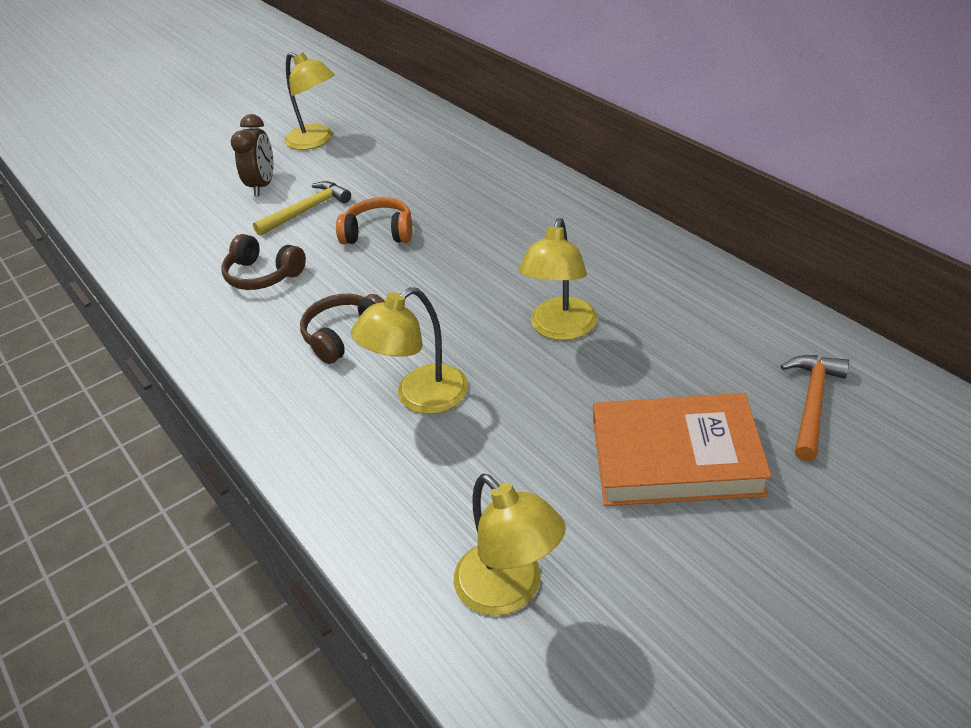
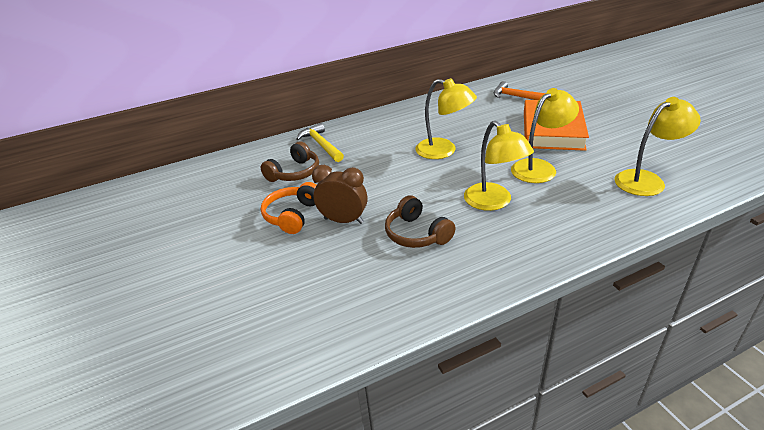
camera: 80 degrees left, 5 degrees down
(262, 185) = (150, 287): brown clock -> brown clock (343, 221)
(263, 275) = (310, 281): brown headphones -> brown headphones (294, 173)
(307, 210) = (224, 255): yellow hammer -> yellow hammer (321, 145)
(316, 141) = (102, 251): yellow lamp -> yellow lamp (539, 167)

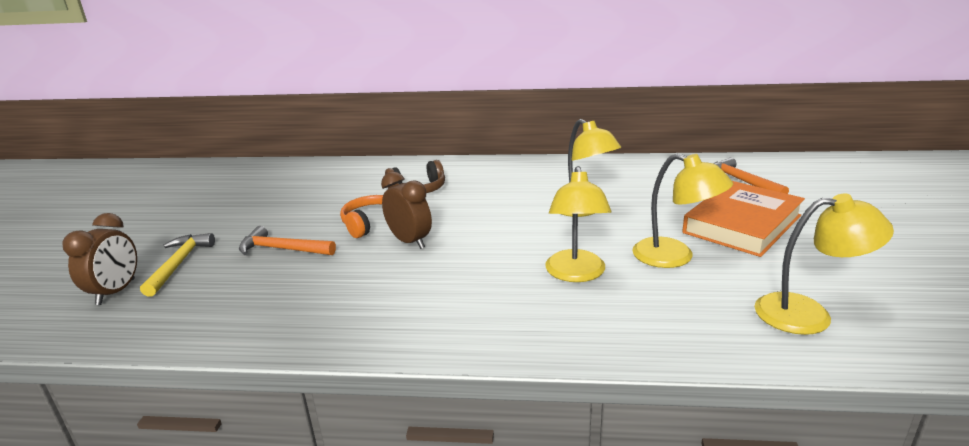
camera: 30 degrees right, 10 degrees down
(111, 376) = (116, 292): none -> brown clock
(237, 268) = (282, 249): none -> orange hammer
(321, 145) = (470, 173): yellow hammer -> yellow hammer (179, 264)
(417, 234) = (460, 276): brown headphones -> none
(539, 167) = (674, 257): yellow lamp -> yellow lamp turned 45 degrees clockwise

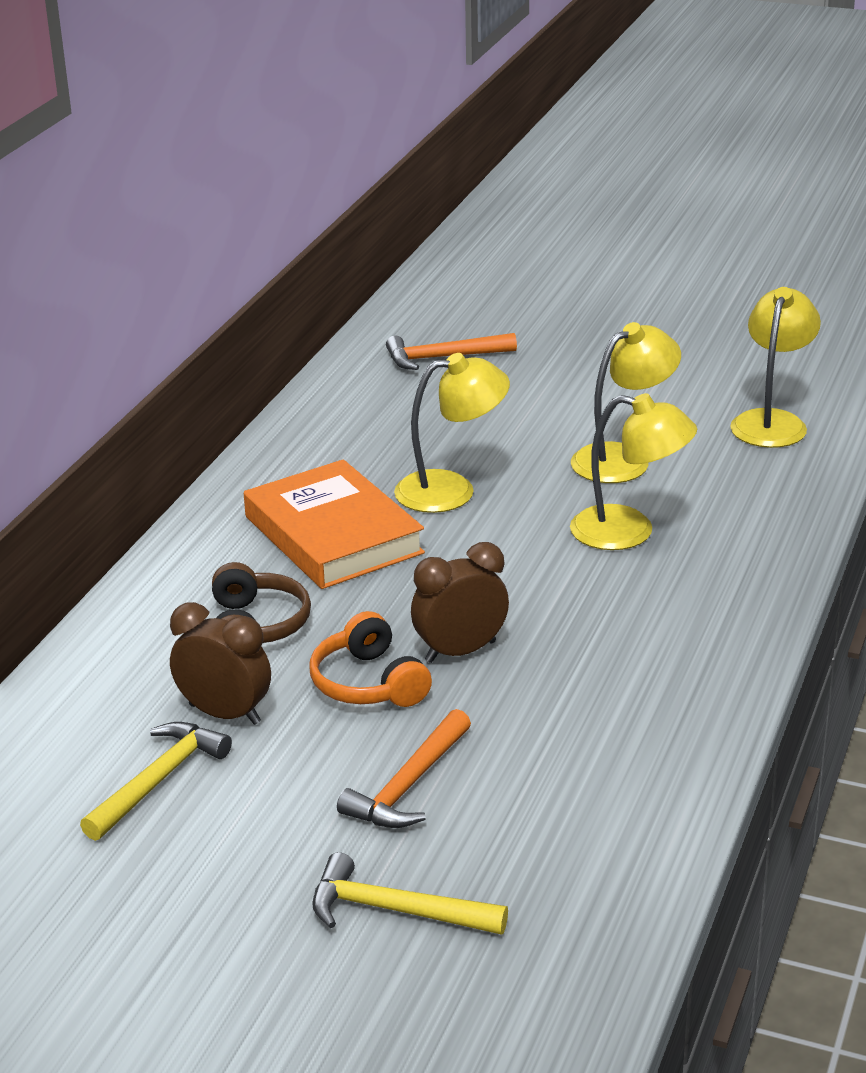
camera: 75 degrees left, 5 degrees up
(116, 292) = (467, 978): brown clock -> brown clock (225, 714)
(291, 195) = (158, 780): none -> yellow hammer
(742, 224) = (566, 395): orange book -> orange book (333, 535)

